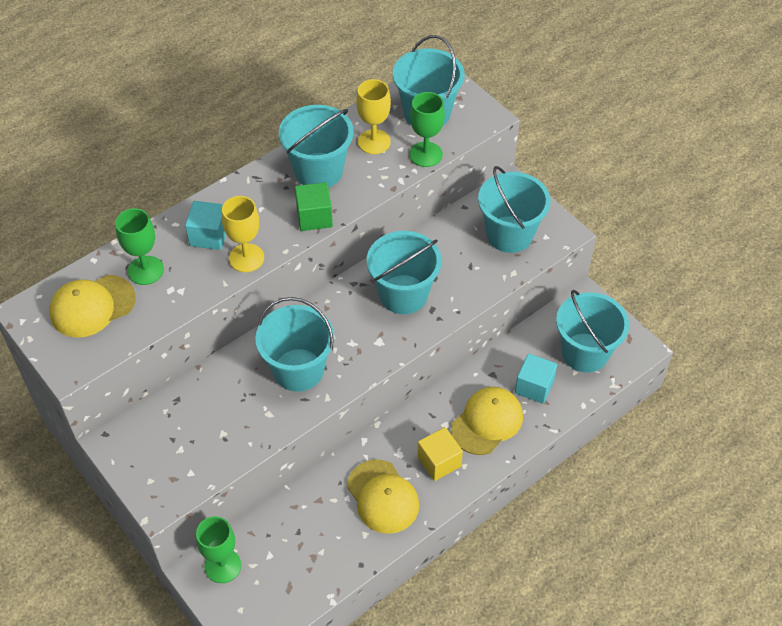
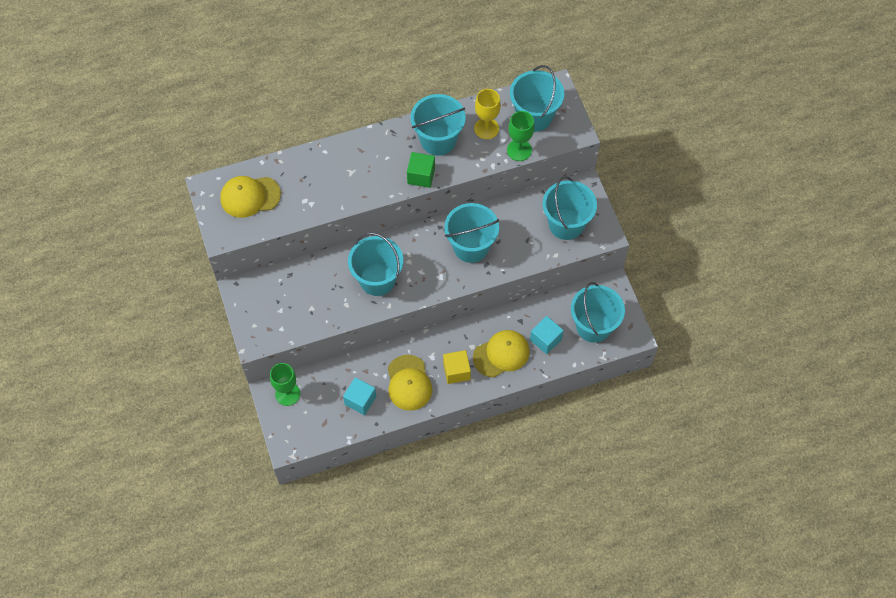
camera: 20 degrees right, 10 degrees up
(145, 270) = (293, 181): green goblet -> none
(209, 235) = (344, 168): turquoise cube -> turquoise cube (360, 400)
(246, 258) = (363, 193): yellow goblet -> none

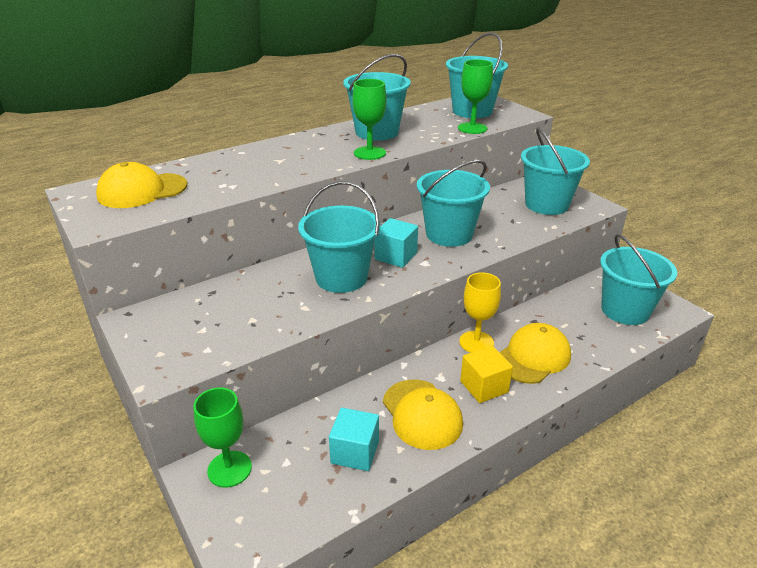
camera: 15 degrees left, 30 degrees down
(421, 176) = (369, 153): green cube -> green goblet
(486, 128) = (426, 121): yellow goblet -> yellow goblet (476, 342)
(545, 339) = (578, 332): turquoise cube -> turquoise cube (395, 256)

